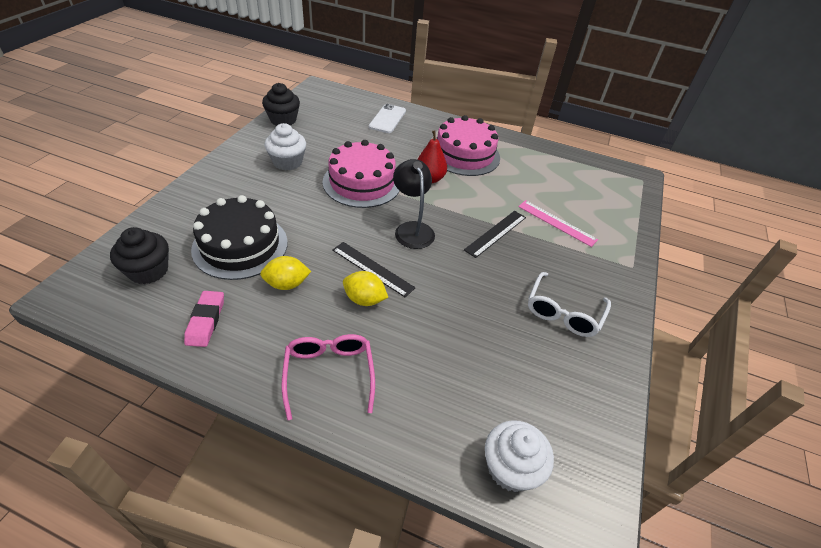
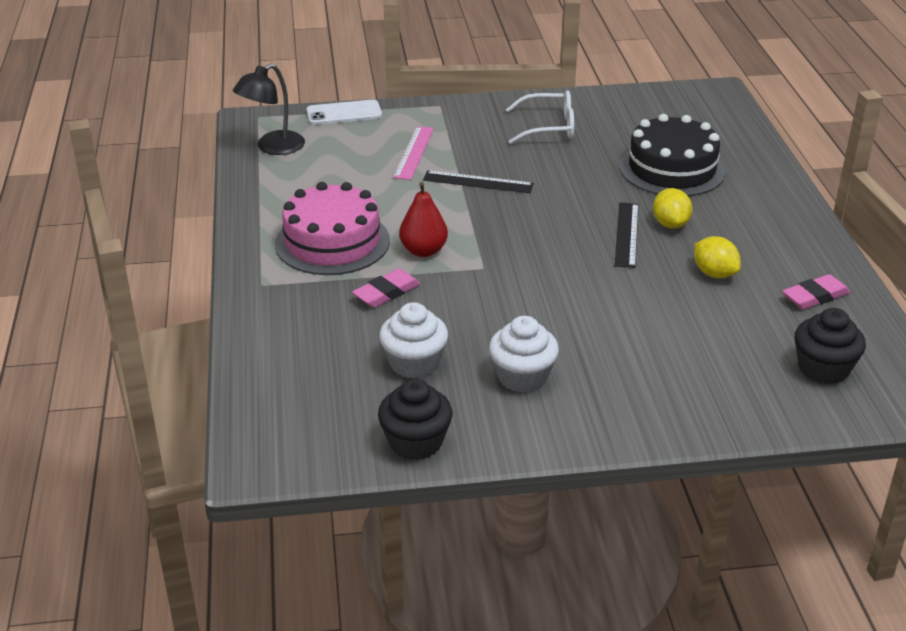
camera: 115 degrees left, 10 degrees down
(240, 245) = (710, 329): black cake -> black cake (672, 169)
(329, 374) = (765, 211): pink glasses -> none
(362, 182) = (493, 296): pink cake -> none
(387, 119) = (297, 338): white phone -> white phone (344, 113)
(400, 153) = (386, 292): none -> pink eraser
(412, 229) = (536, 232): black lamp -> black lamp (272, 147)
(510, 468) = (725, 122): white cupcake -> white cupcake (414, 363)

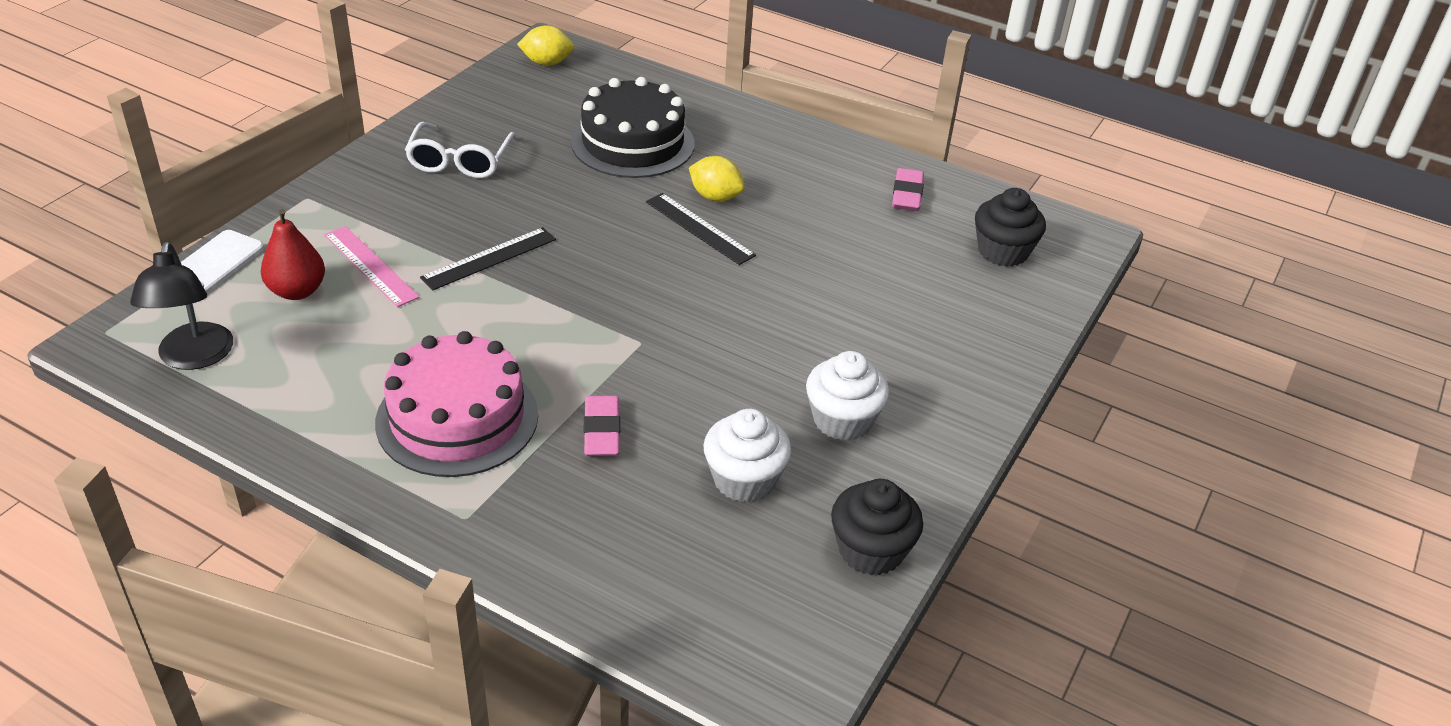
camera: 55 degrees left, 5 degrees up
(423, 251) = (561, 363): red pear -> red pear (297, 291)
(549, 127) = (460, 161): white glasses -> white glasses turned 150 degrees clockwise
(714, 274) = (816, 221): yellow lemon -> yellow lemon (547, 63)

